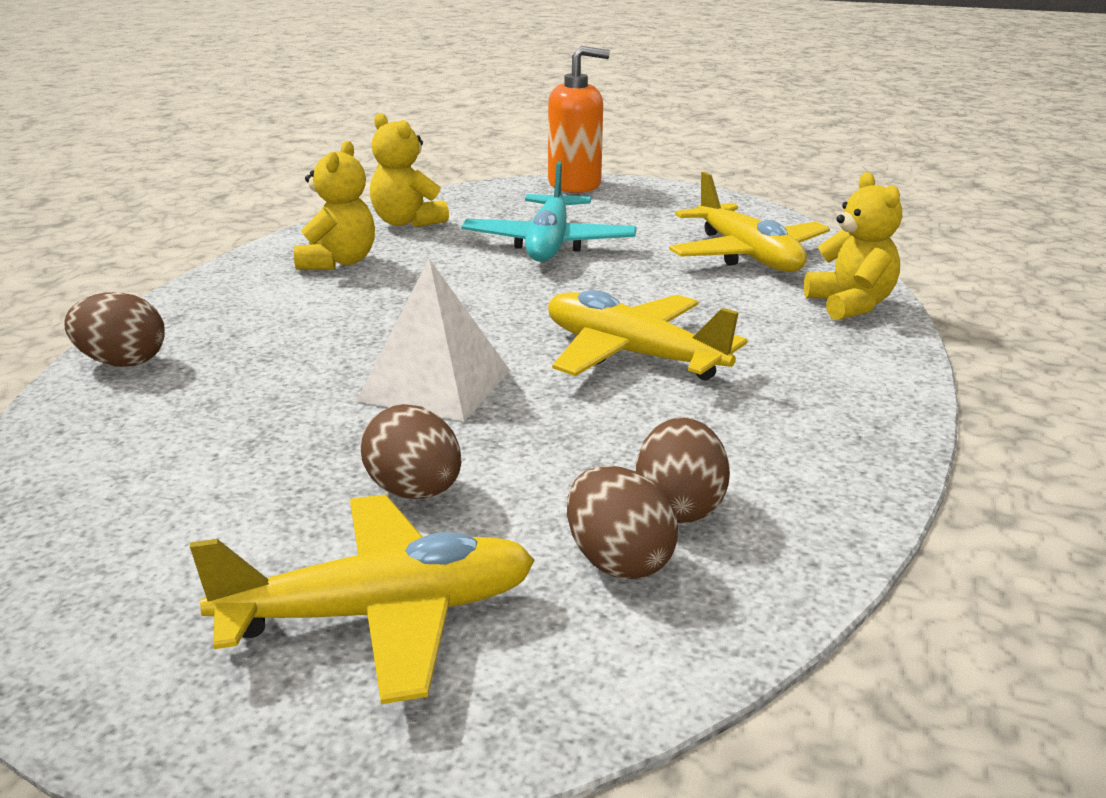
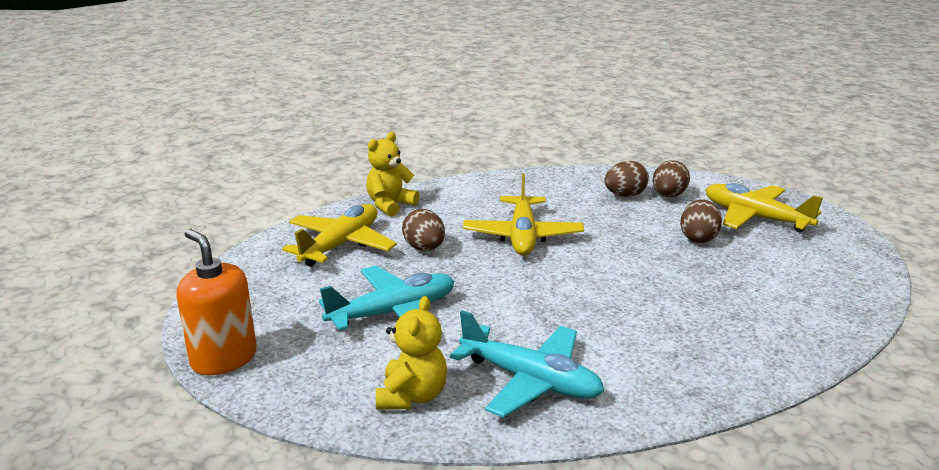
camera: 125 degrees left, 0 degrees up
(122, 362) = (759, 369): brown egg -> brown egg (424, 248)
(338, 262) = (530, 381): yellow teddy bear -> turquoise plane
(435, 385) = (624, 268): white pyramid -> none

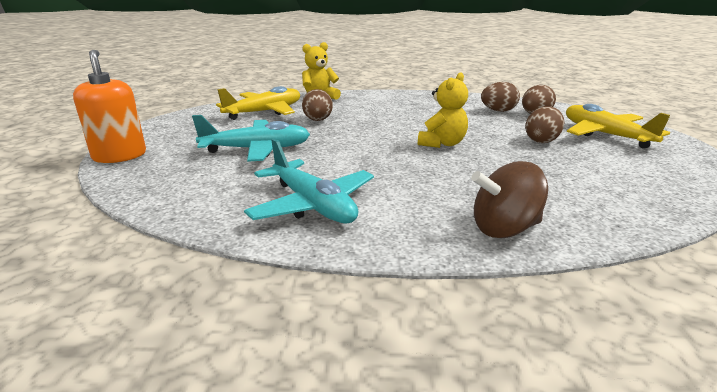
camera: 20 degrees right, 0 degrees up
(412, 396) = (212, 198): yellow teddy bear -> yellow teddy bear (442, 143)
(522, 236) = (395, 122): yellow plane -> none
(731, 367) = (504, 229): none -> brown spinning top

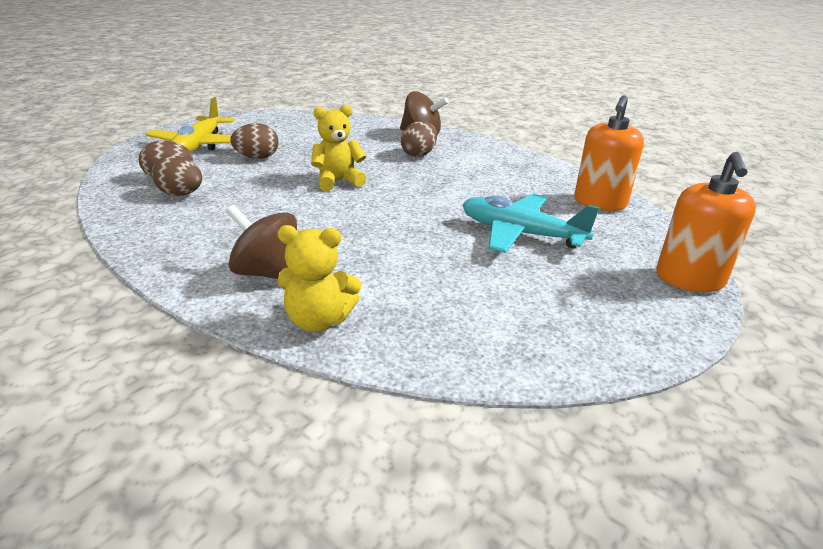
camera: 145 degrees left, 5 degrees up
(194, 197) = (599, 202): none -> orange soap dispenser
(264, 112) = (456, 310): yellow plane -> none
(312, 205) = (513, 172): turquoise plane -> none
(318, 120) = (402, 257): brown egg -> brown egg (419, 154)
(369, 101) = (268, 273): none -> brown spinning top

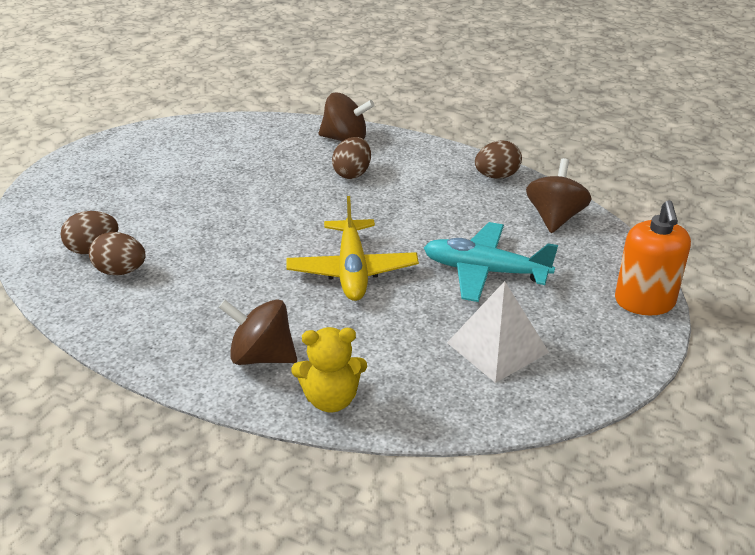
camera: 10 degrees left, 5 degrees up
(199, 146) = (98, 195): yellow plane -> yellow plane (352, 270)
(257, 158) = (175, 204): brown egg -> brown egg (496, 176)
(338, 181) = (279, 227): yellow teddy bear -> none
(517, 298) = (497, 347): none -> white pyramid
(599, 202) = (555, 218): orange soap dispenser -> brown spinning top

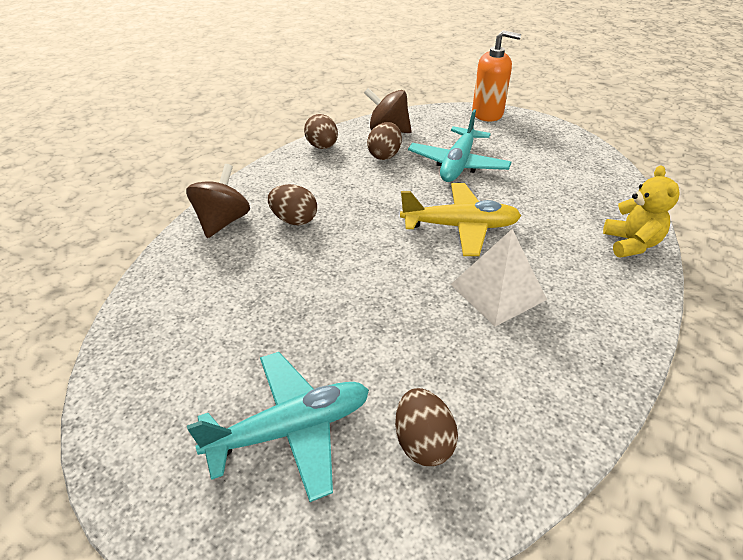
camera: 85 degrees left, 5 degrees up
(116, 196) = (291, 429): none -> turquoise plane
(120, 271) = (471, 404): brown egg -> brown egg (384, 155)
(261, 356) = (592, 282): brown spinning top -> none
(497, 347) = (547, 168): white pyramid -> white pyramid (498, 292)

